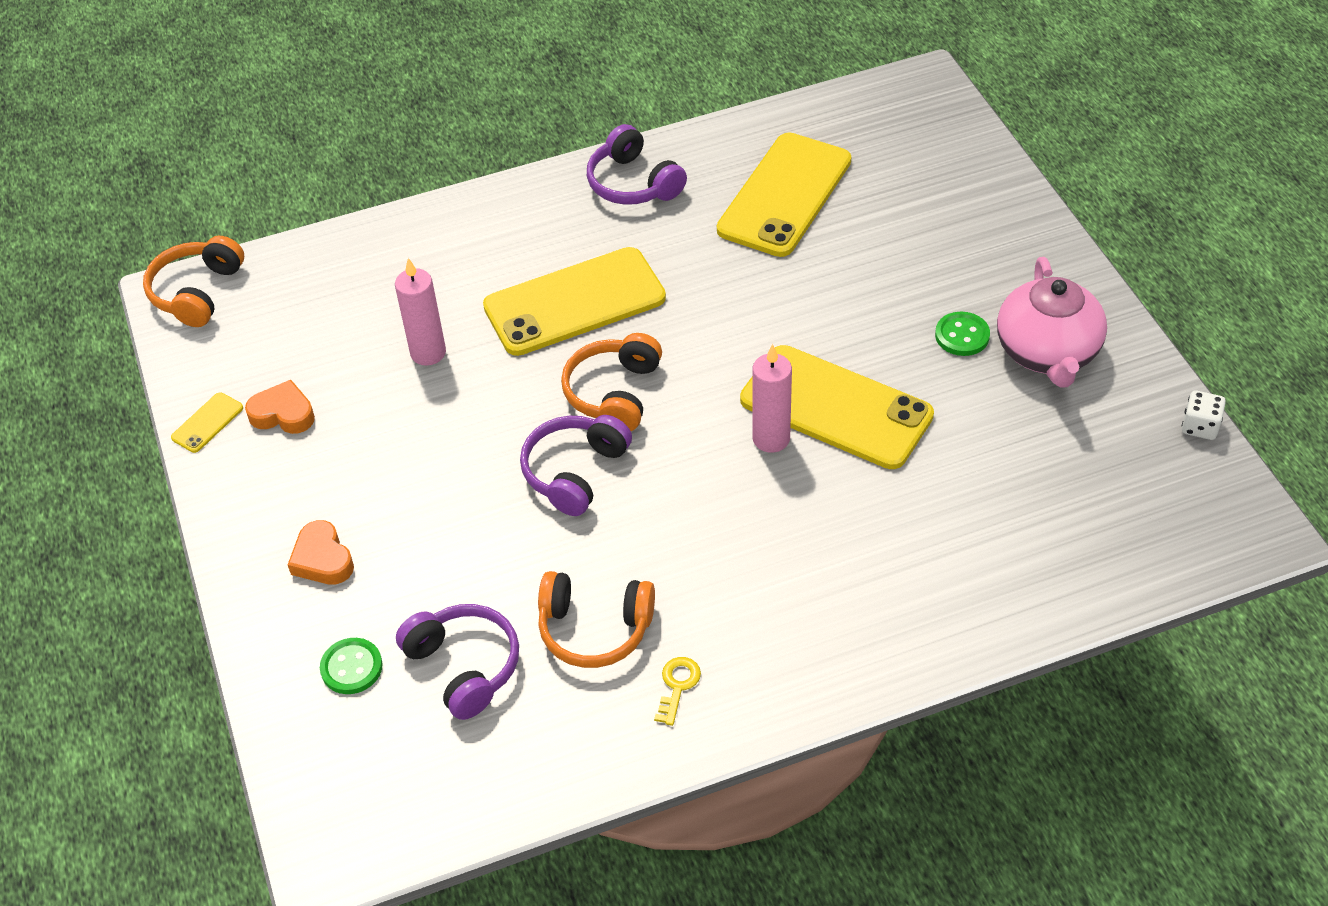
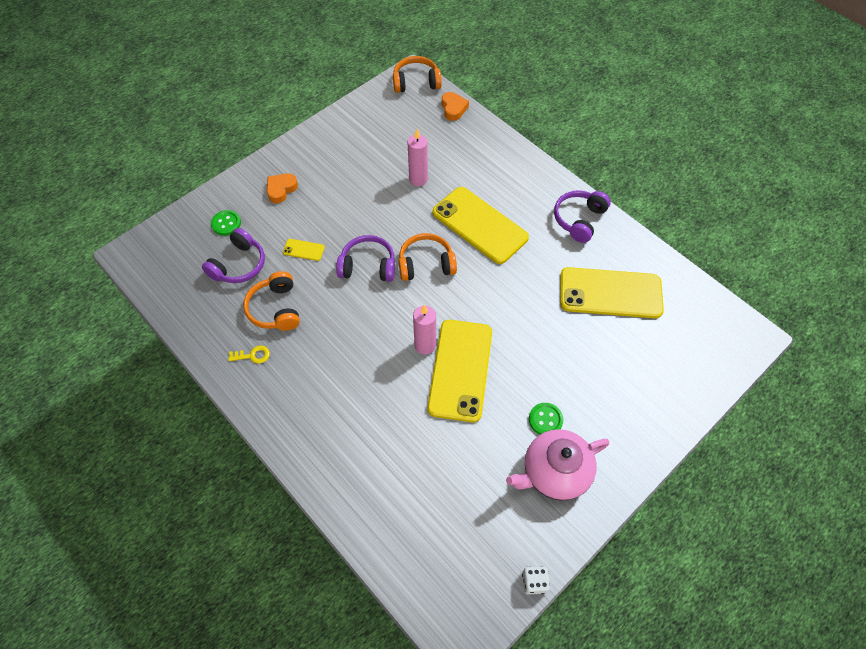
camera: 65 degrees right, 10 degrees up
(207, 423) = (342, 118): yellow phone -> yellow phone (303, 250)
(283, 414) = (358, 142): orange heart -> orange heart (453, 108)

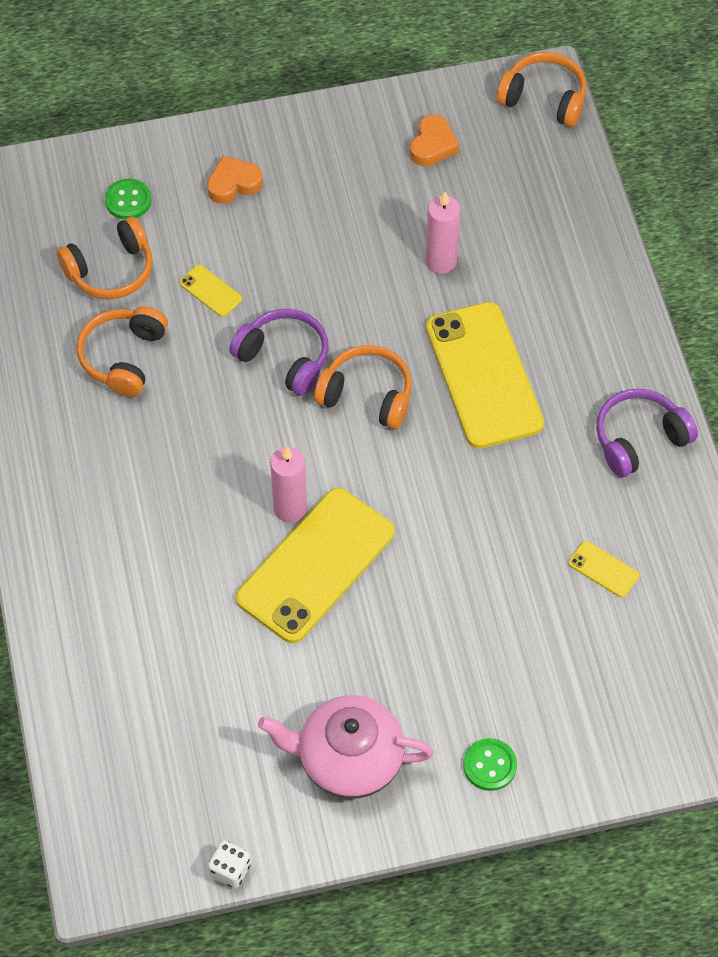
camera: 30 degrees right, 0 degrees up
(239, 265) = (111, 270): purple headphones -> orange headphones
(253, 355) = (57, 407): yellow key -> none
(453, 108) = (572, 170): orange heart -> orange heart (432, 145)
(545, 420) = (384, 689): green button -> green button (489, 765)
(610, 293) = (603, 569): yellow phone -> yellow phone, size x0.40

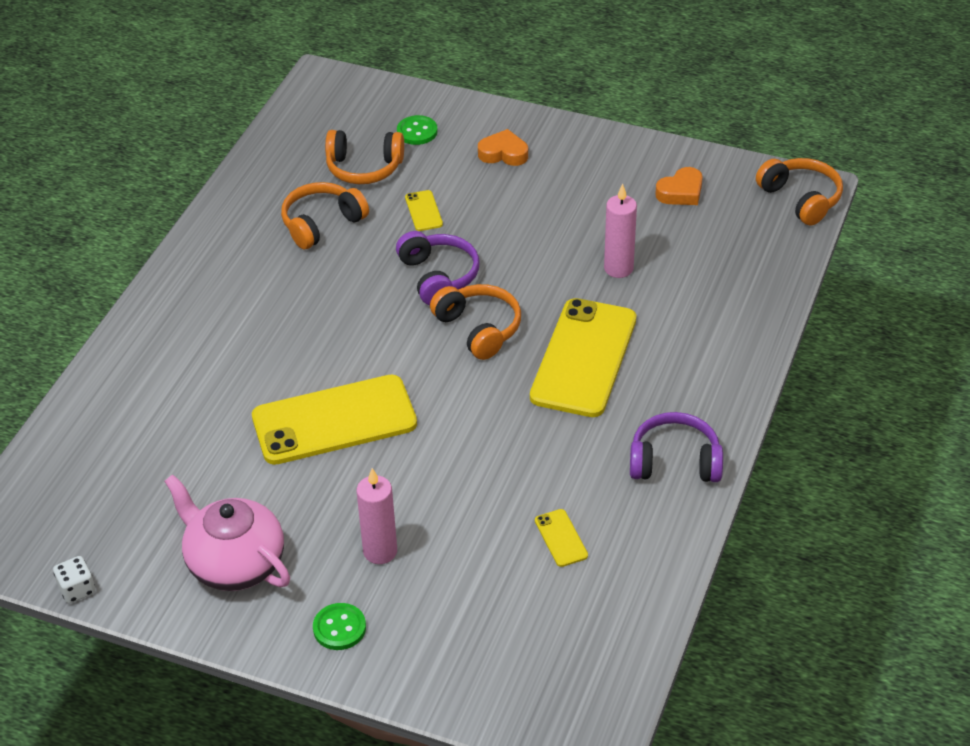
camera: 35 degrees right, 15 degrees down
(290, 508) = (351, 374): pink candle -> pink candle (380, 551)

